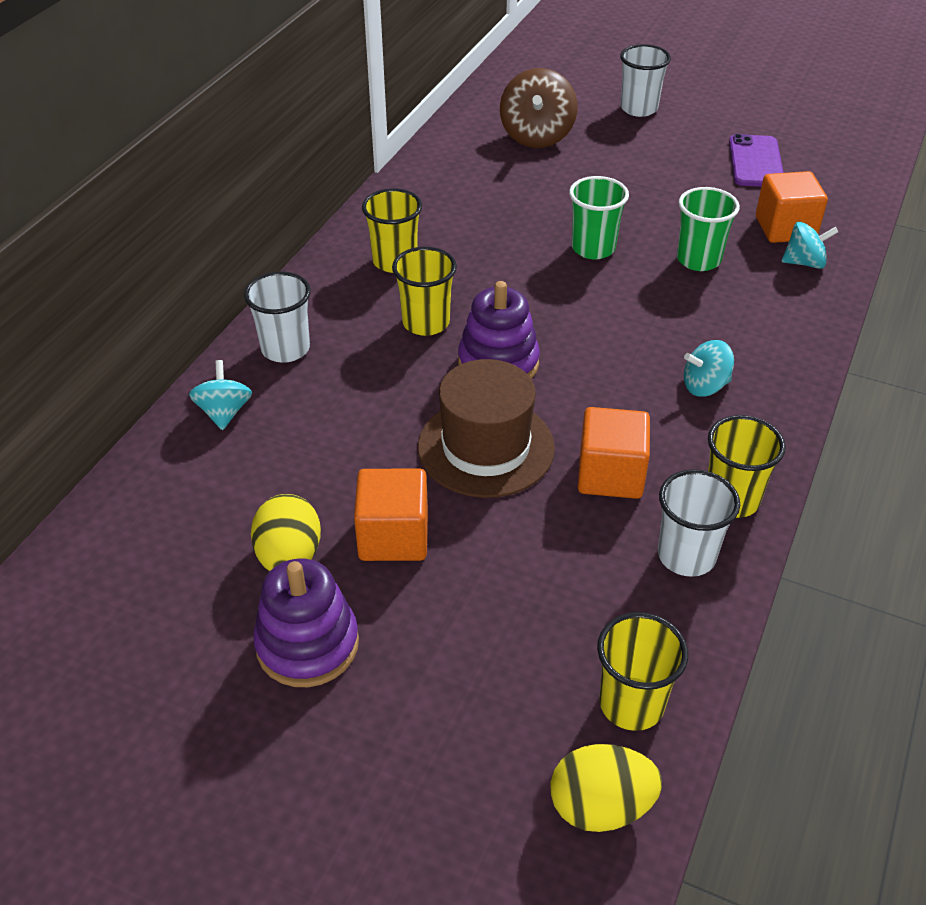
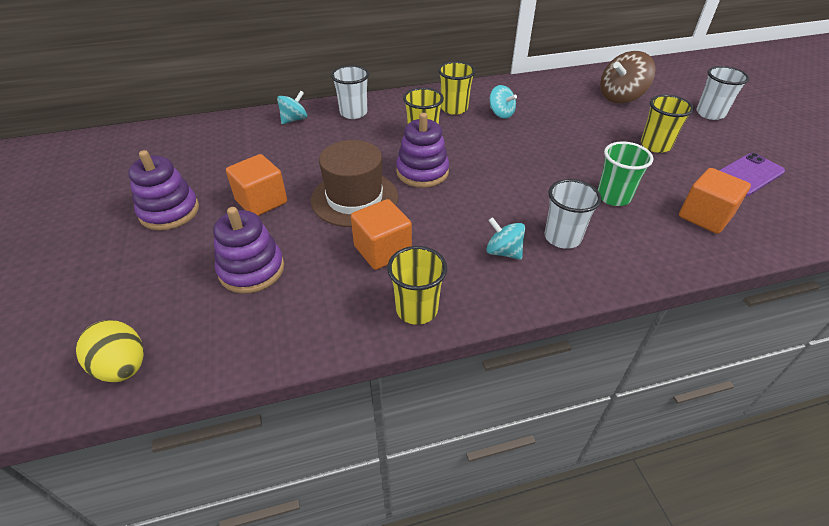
camera: 50 degrees right, 0 degrees up
(289, 557) = (220, 180): yellow egg -> none
(531, 607) = (252, 270): none -> purple stacking toy
(593, 248) = (560, 157): green cup -> none
(631, 704) = (209, 344): yellow cup -> yellow cup (655, 145)
(686, 556) = (347, 312): white cup -> white cup (562, 237)
(804, 263) = (685, 240): turquoise spinning top -> turquoise spinning top (501, 114)

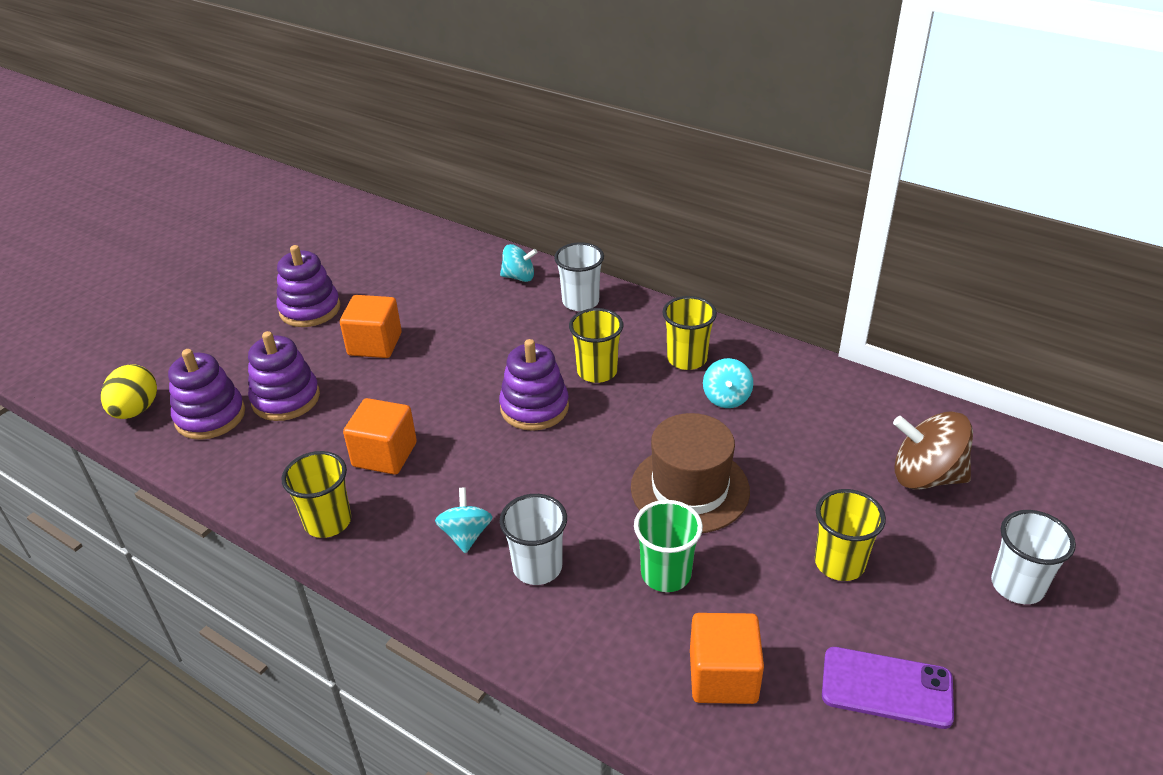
camera: 50 degrees right, 5 degrees down
(207, 321) = (210, 416): none -> purple stacking toy
(354, 198) = (440, 392): brown hat -> brown hat (690, 489)

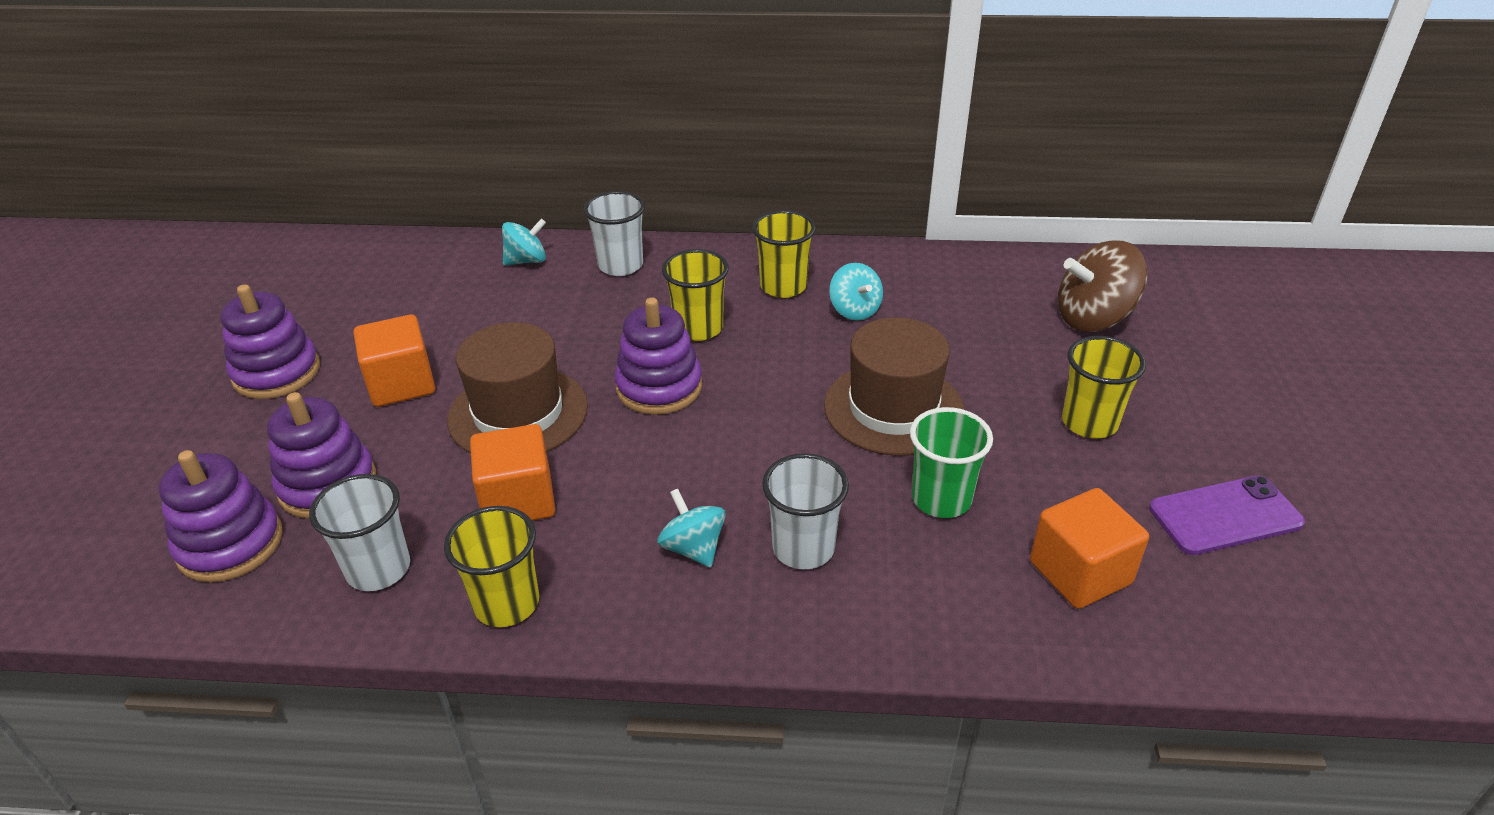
camera: 30 degrees left, 0 degrees up
(136, 410) = (101, 578): yellow egg -> none
(429, 392) = (518, 413): none -> brown hat
(1017, 585) = (1245, 382): white cup -> white cup (378, 569)

